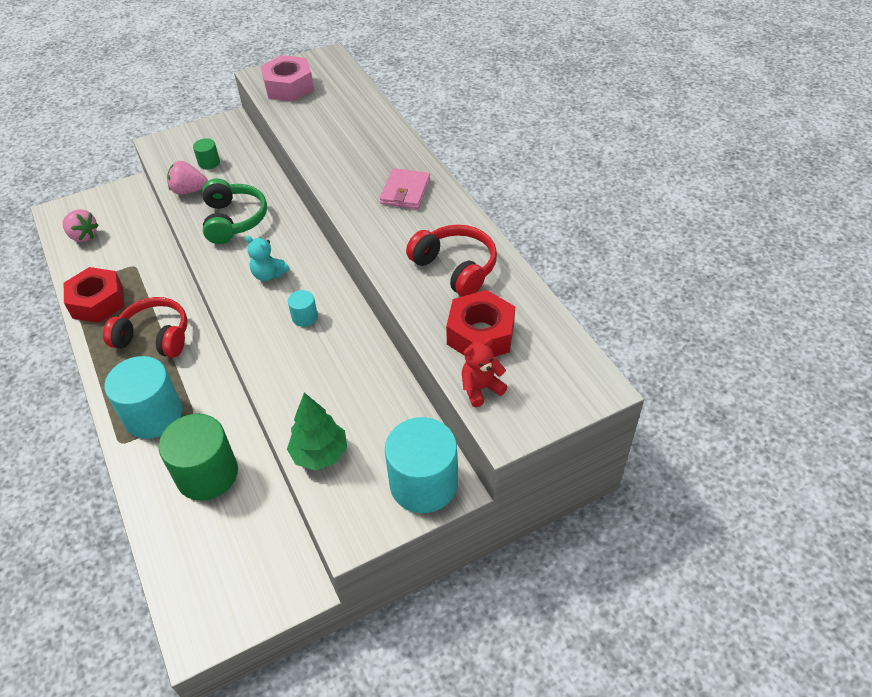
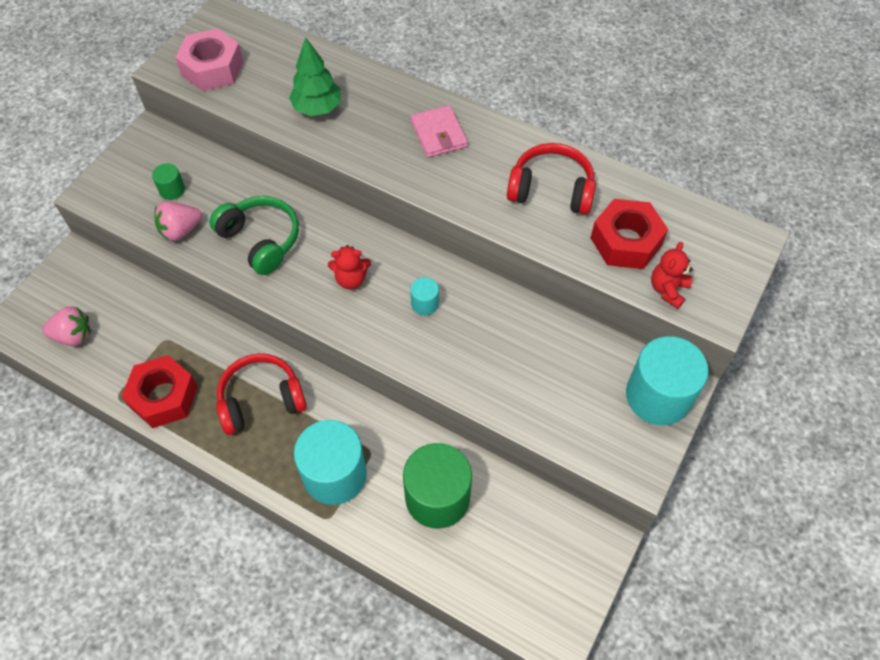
camera: 35 degrees left, 10 degrees up
(269, 274) = (351, 279): turquoise teddy bear -> red teddy bear
(320, 454) = (554, 420): green tree -> green tree (317, 108)

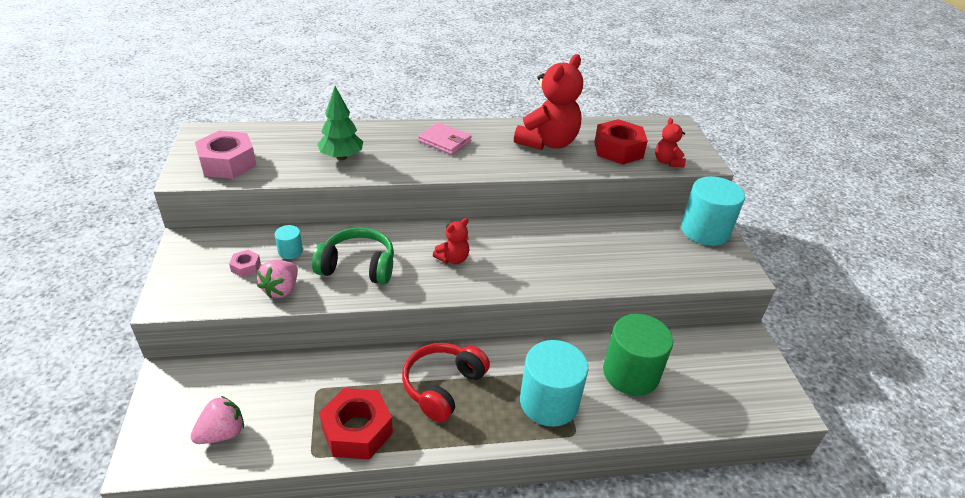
camera: 40 degrees left, 20 degrees down
(172, 190) = (246, 267): green cylinder -> pink nut
(425, 303) = (519, 249): turquoise cylinder -> turquoise cylinder (290, 251)
(551, 190) = (547, 142): red headphones -> red teddy bear

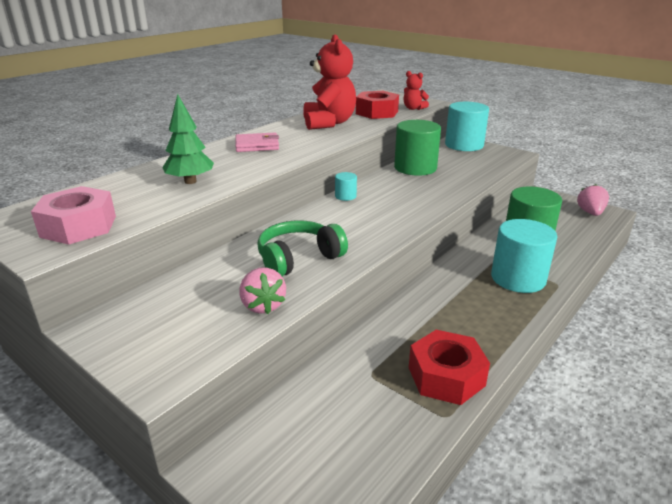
camera: 40 degrees left, 10 degrees down
(222, 433) = (350, 463): pink strawberry -> pink strawberry (590, 213)
(246, 267) = (198, 310): pink nut -> none
(290, 251) = (221, 279): turquoise cylinder -> turquoise cylinder (345, 196)
(443, 386) = (449, 311): red headphones -> none
(453, 259) = (358, 220): red teddy bear -> none
(600, 231) = (415, 168): none -> green cylinder

